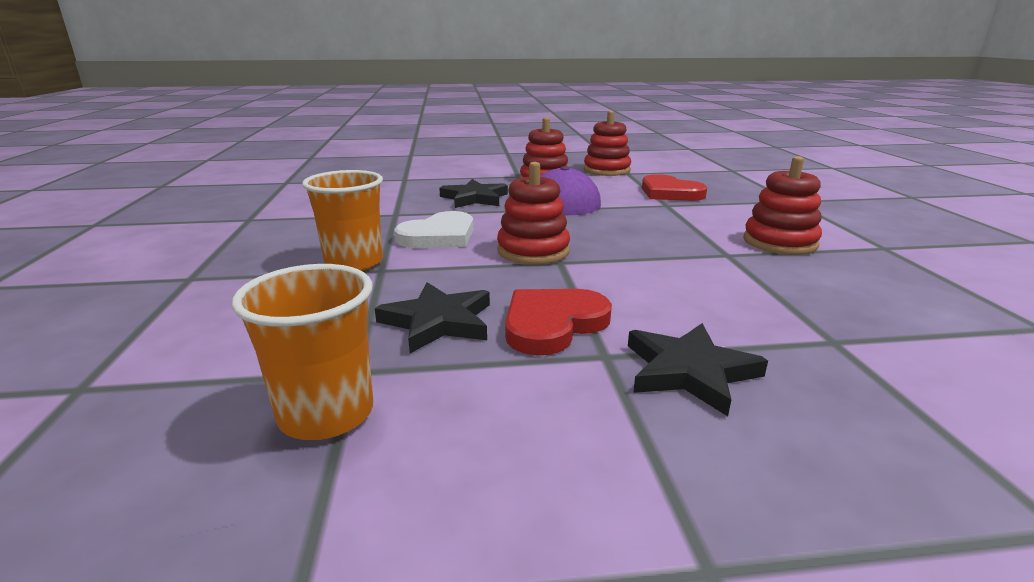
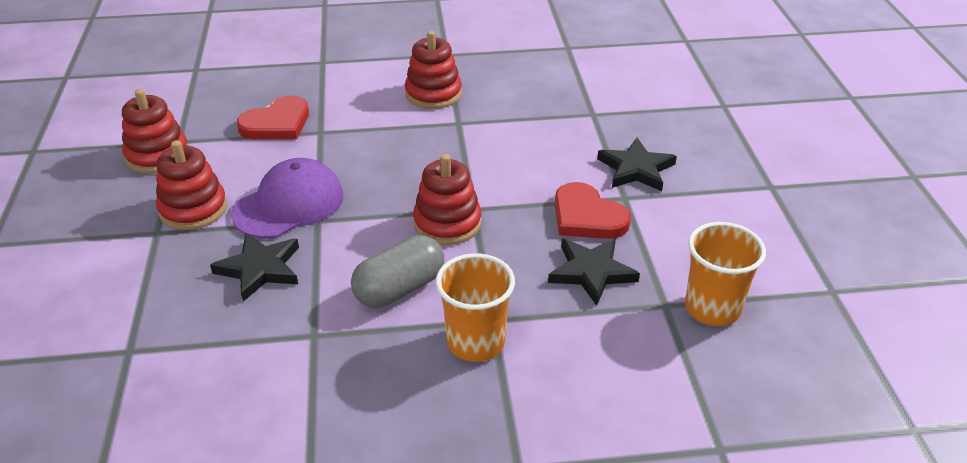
camera: 90 degrees left, 15 degrees up
(439, 236) = (400, 288): white heart -> grey capsule

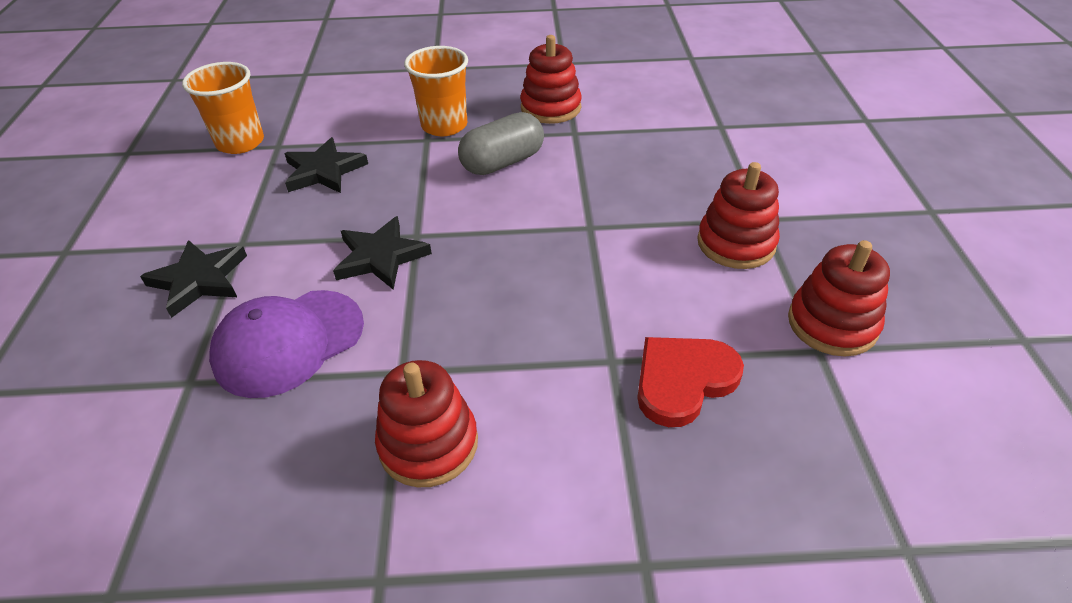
camera: 175 degrees left, 5 degrees up
(260, 269) = (636, 181): black star -> black star (380, 257)
(289, 204) = (626, 246): purple cap -> purple cap (289, 342)
(447, 223) = (448, 219): red stacking toy -> red stacking toy (550, 108)
(587, 217) = (296, 222): red heart -> none

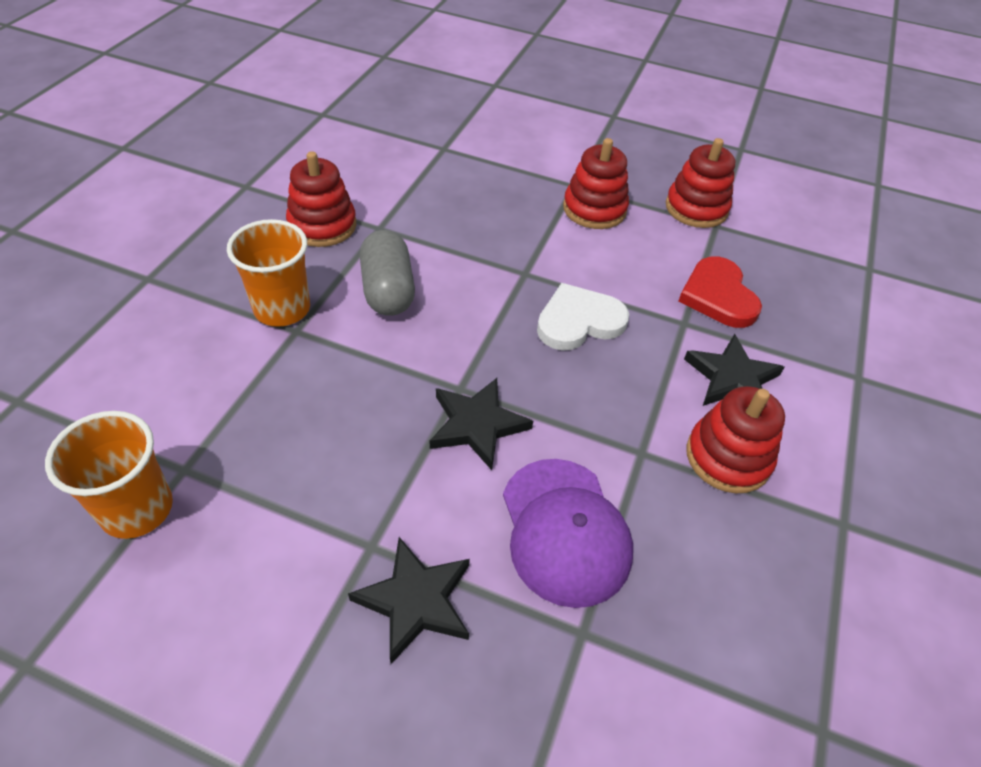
camera: 70 degrees left, 5 degrees up
(324, 171) = (283, 434): black star -> black star (732, 378)
(550, 280) = (579, 321): none -> white heart

